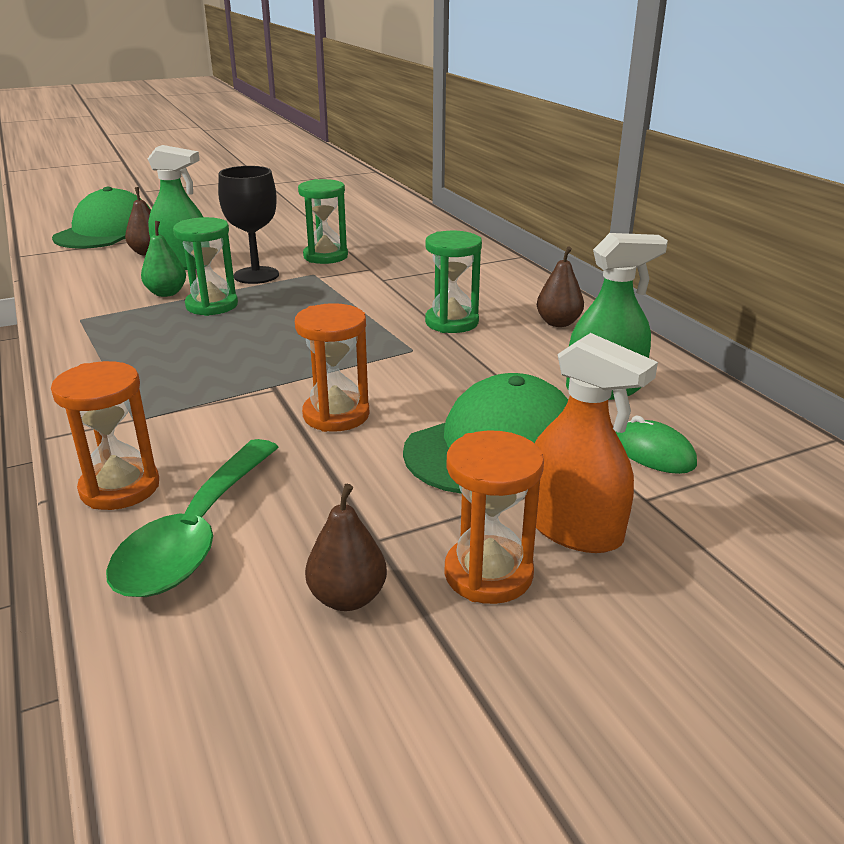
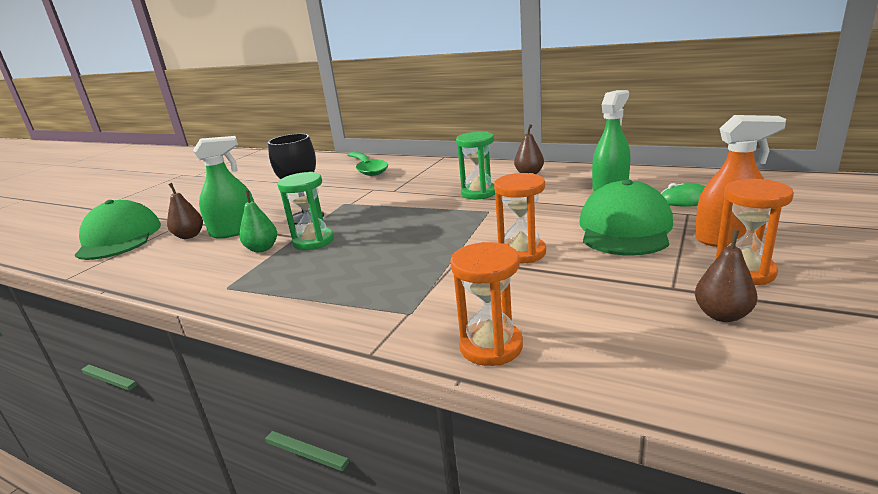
camera: 35 degrees left, 5 degrees down
(196, 534) = (590, 338): green spoon -> green spoon (367, 169)
(325, 256) = (331, 193): green hourglass -> none

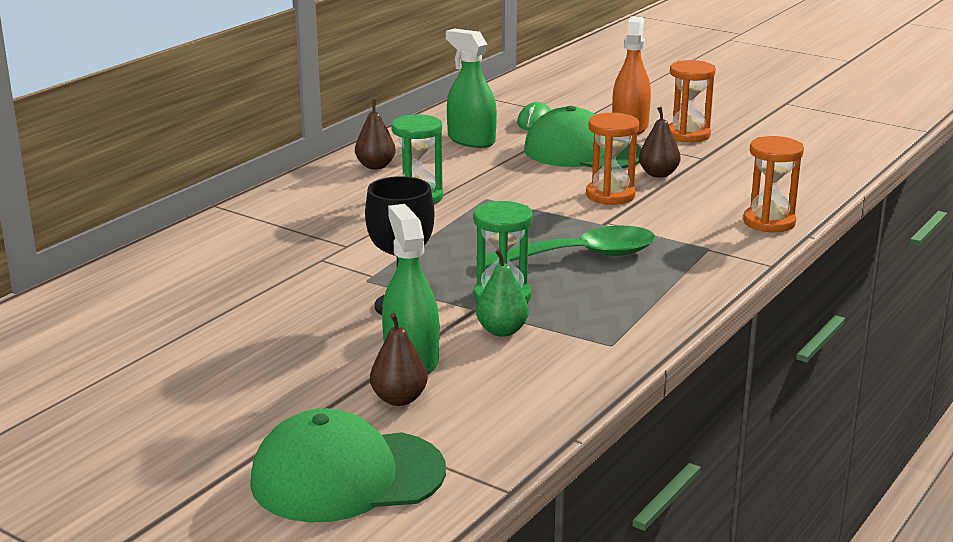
camera: 85 degrees left, 0 degrees up
(367, 169) = (200, 262): green spoon -> green spoon (580, 256)
(722, 315) = (746, 153): brown pear -> brown pear (658, 174)

